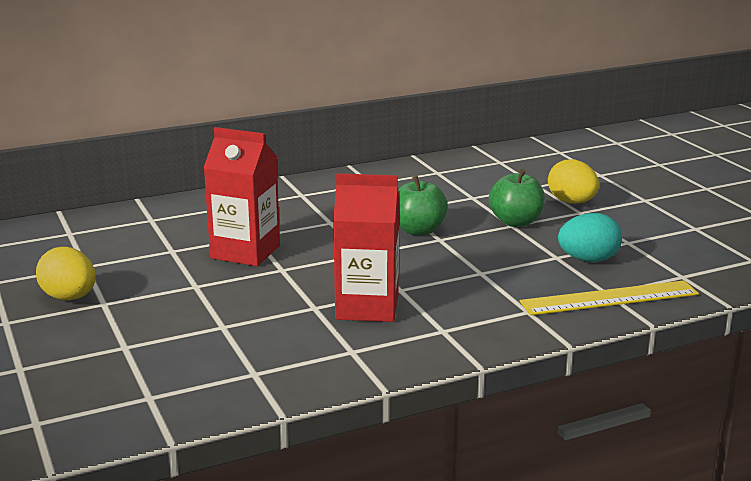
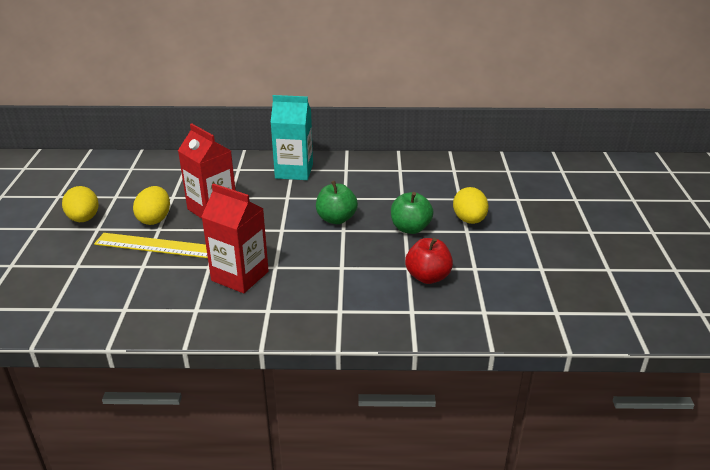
camera: 25 degrees right, 10 degrees up
(177, 277) = (155, 219): none -> yellow egg
(307, 196) = (294, 171): none -> turquoise carton
(588, 260) = (428, 277): turquoise egg -> red apple
(609, 298) = (408, 316): yellow ruler -> yellow ruler (155, 246)

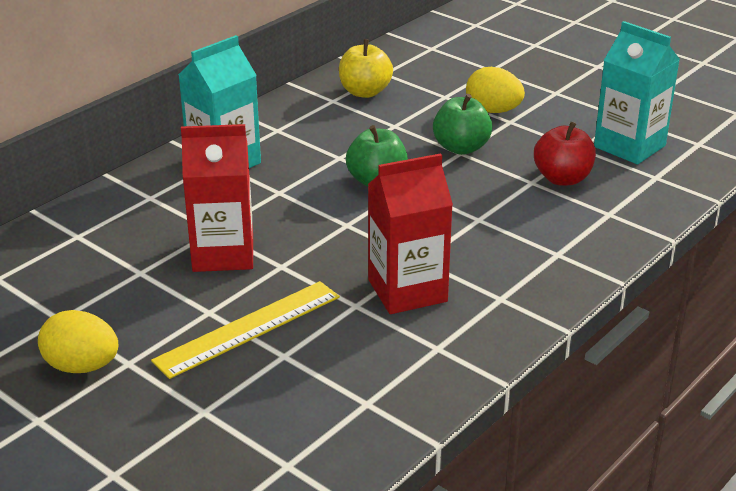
camera: 50 degrees left, 0 degrees up
(155, 219) = (178, 306): yellow egg -> none
(423, 174) = (365, 92): none -> yellow apple
(506, 286) = (629, 146): none -> turquoise carton

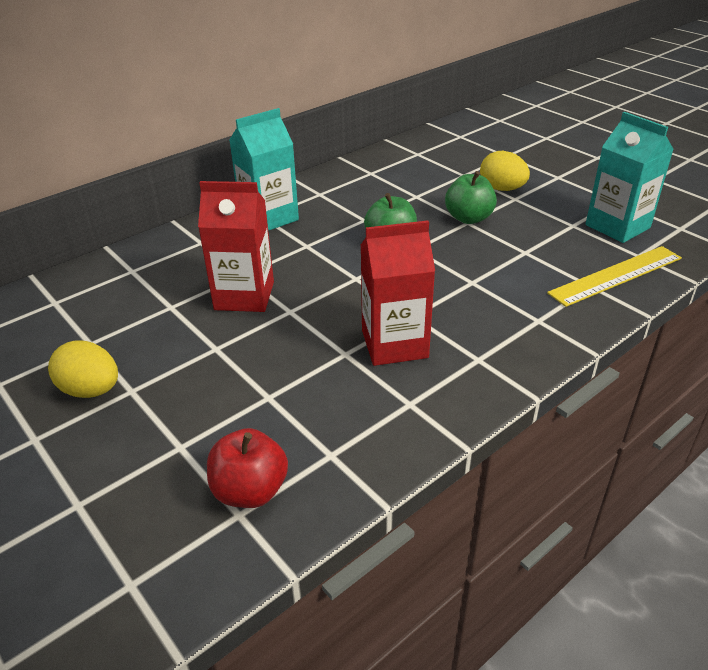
camera: 10 degrees right, 5 degrees up
(248, 328) = (245, 367): yellow ruler -> yellow ruler (616, 275)
(365, 92) = (398, 168): yellow apple -> none
(562, 178) = (553, 251): red apple -> red apple (250, 490)

